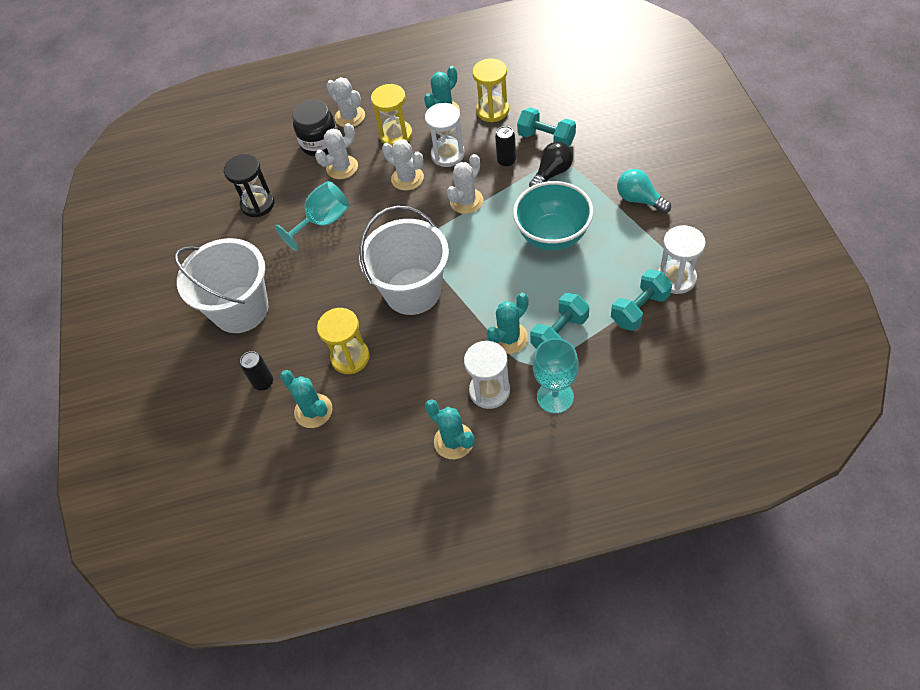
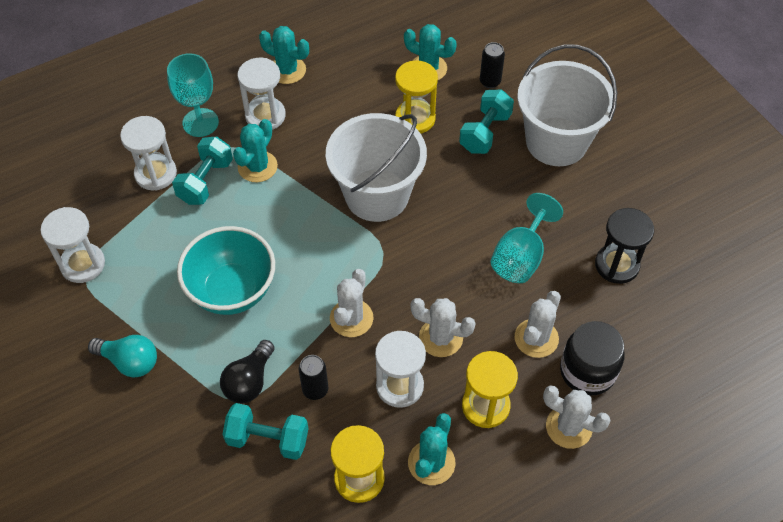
camera: 155 degrees right, 0 degrees up
(605, 350) = (156, 174): none -> white hourglass
(639, 309) = (122, 222): turquoise dumbbell -> turquoise dumbbell (485, 132)

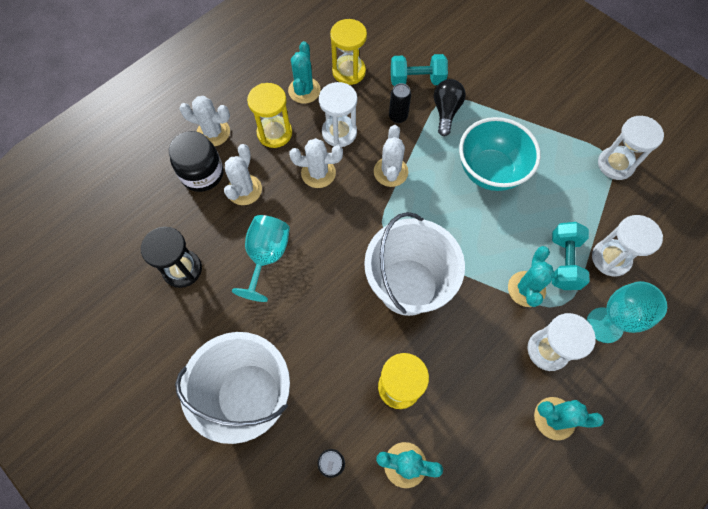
camera: 165 degrees right, 10 degrees up
(130, 361) = (535, 105): turquoise light bulb -> none
(485, 132) = (324, 388): turquoise dumbbell -> none

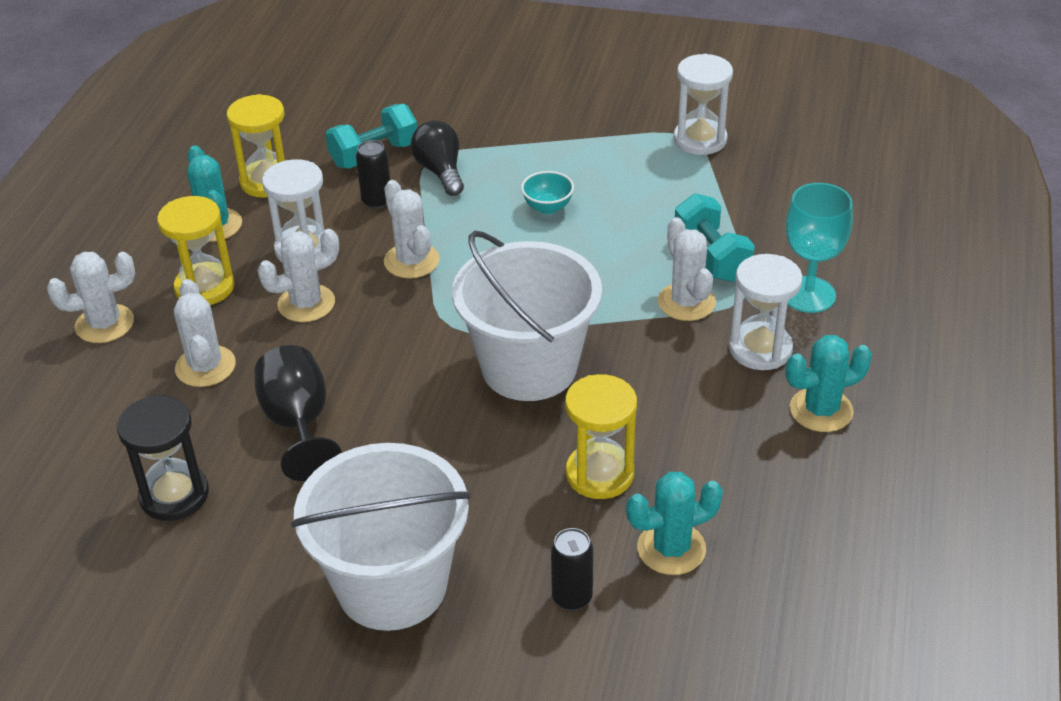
camera: 30 degrees left, 25 degrees down
(202, 174) = (123, 376): black jar -> none
(266, 256) = (298, 424): turquoise goblet -> black goblet
(490, 171) = (547, 207): turquoise bowl -> turquoise bowl, size x0.45
(526, 289) = (686, 302): turquoise cactus -> white cactus
(611, 258) = (765, 229): white hourglass -> none

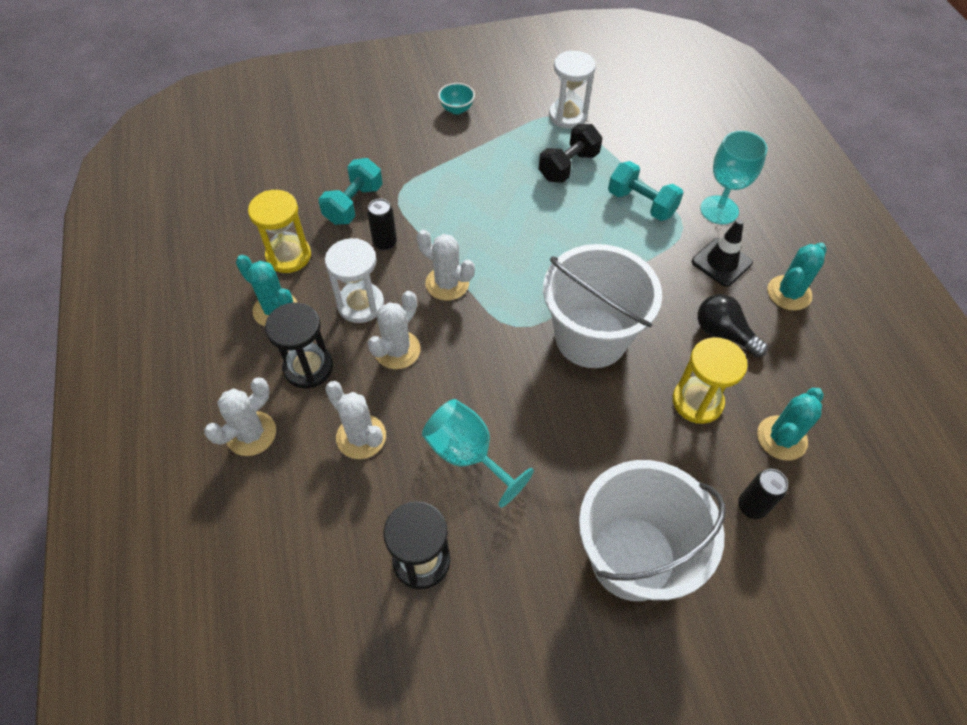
camera: 30 degrees left, 15 degrees up
(205, 287) = (308, 367): yellow hourglass -> black hourglass
(298, 424) = (468, 455): black goblet -> turquoise goblet
(440, 171) = (412, 201): black light bulb -> black light bulb (723, 333)
(547, 207) = (508, 204): turquoise bowl -> turquoise bowl (457, 109)
(653, 191) = (568, 166): none -> black dumbbell
(686, 302) = (651, 245): white cactus -> none
(760, 349) = (721, 262): white hourglass -> black traffic cone

